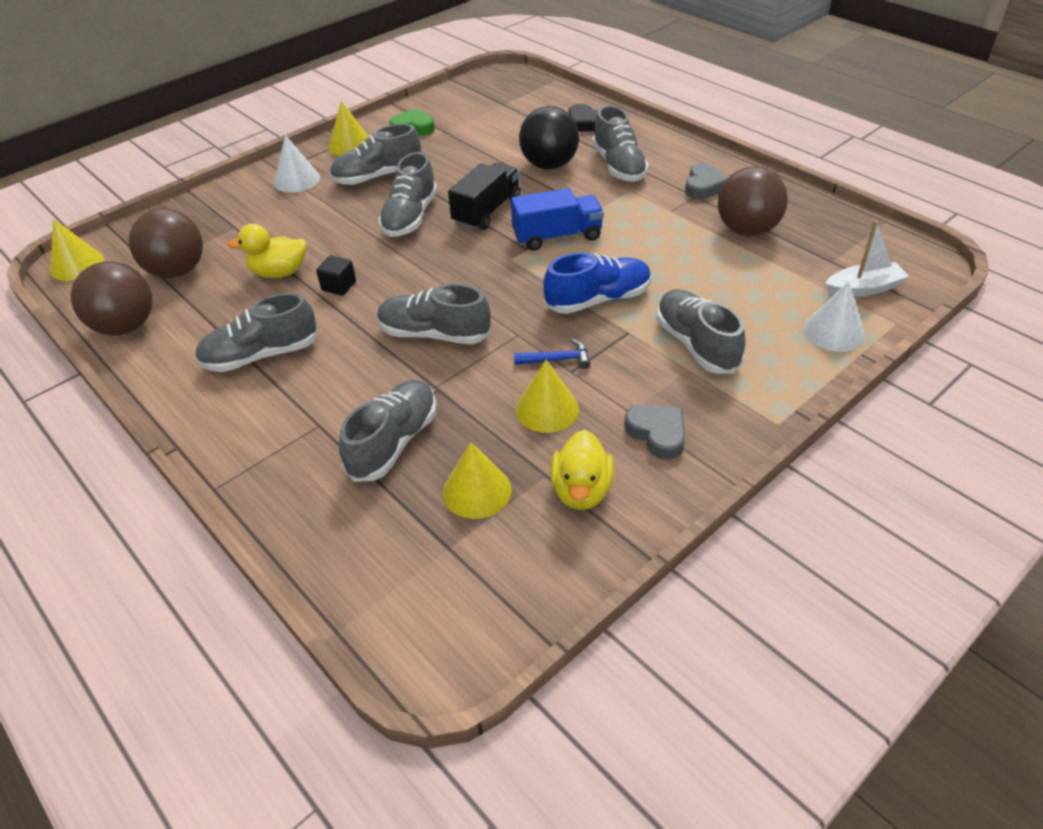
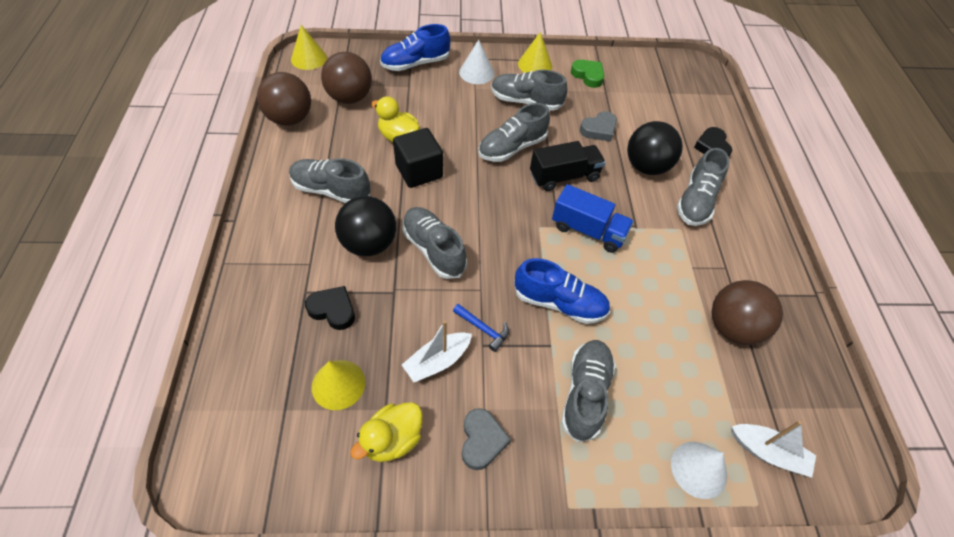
camera: 35 degrees right, 10 degrees up
(218, 206) = (415, 64): none -> blue shoe
(339, 286) = (419, 171): black cube -> black cube, size x1.85
(362, 370) = (369, 244): none -> black ball
(394, 442) = (333, 310): grey shoe -> black heart
(547, 409) = (437, 361): yellow cone -> white boat
(704, 186) = (742, 264): grey heart -> grey heart (599, 129)

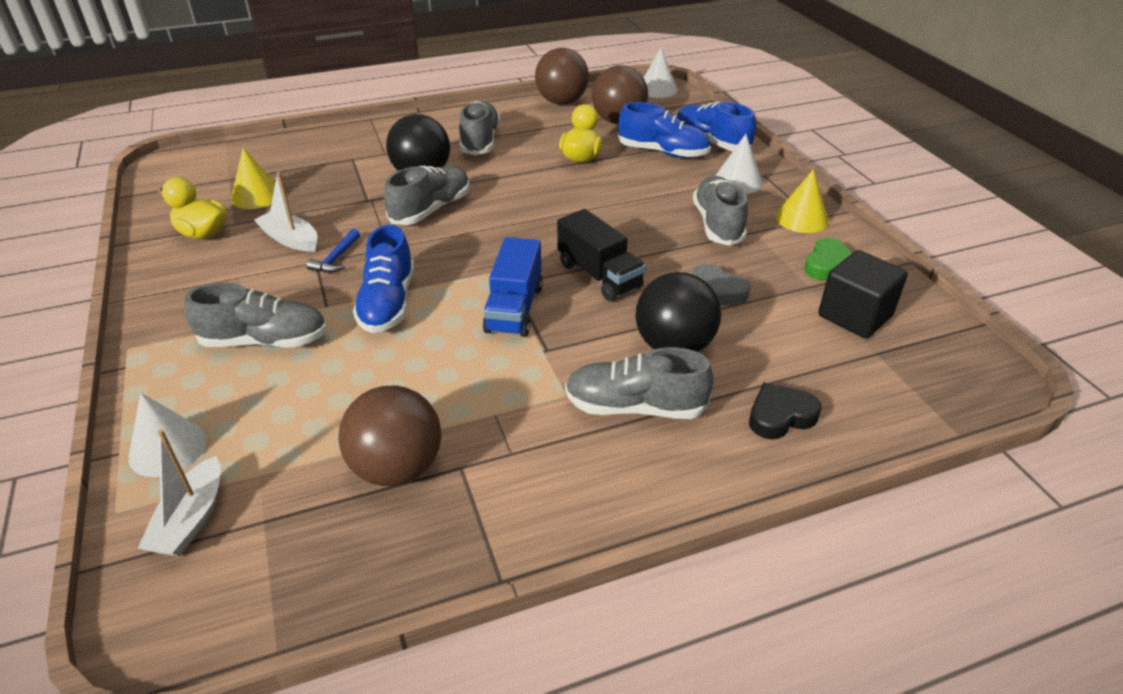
camera: 75 degrees right, 15 degrees down
(309, 58) = (657, 89): yellow cone -> white cone
(333, 310) = (336, 175): black heart -> none
(416, 92) = (663, 152): none -> blue shoe
(419, 171) = (538, 179): black cube -> black cube (855, 316)
(482, 440) = (203, 281): grey heart -> none
(512, 148) = (621, 229): grey shoe -> none

